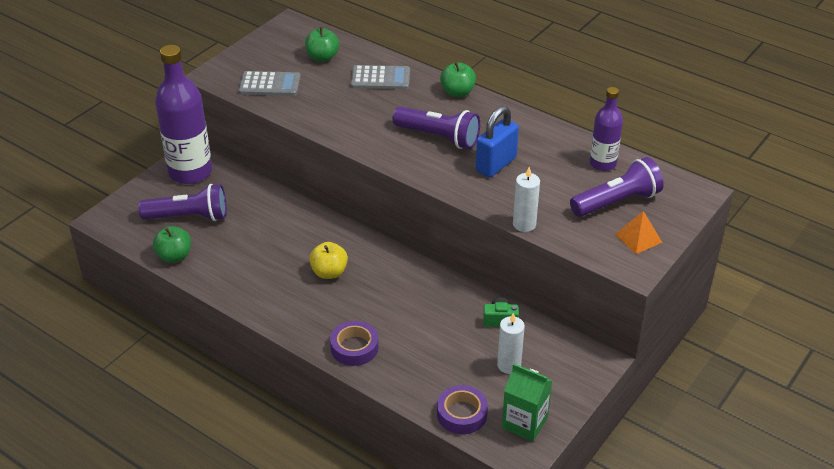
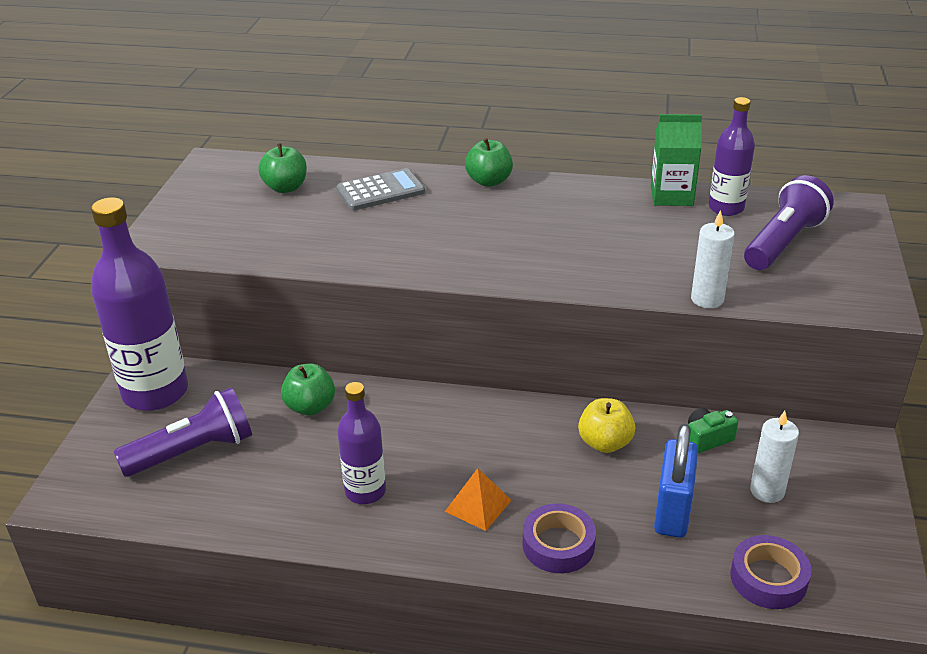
camera: 25 degrees left, 5 degrees down
(174, 256) = (208, 513): green apple -> green apple (310, 407)
(268, 276) = (365, 491): none -> purple bottle
(269, 85) = (238, 235): grey calculator -> none
(329, 272) = (446, 457): yellow apple -> yellow apple (605, 443)
(439, 137) = (512, 234): purple flashlight -> none
(496, 165) = (608, 244): blue padlock -> blue padlock (672, 511)
(524, 423) = (851, 557): green carton -> green carton (671, 196)
(638, 238) = (847, 273): orange pyramid -> orange pyramid (478, 505)

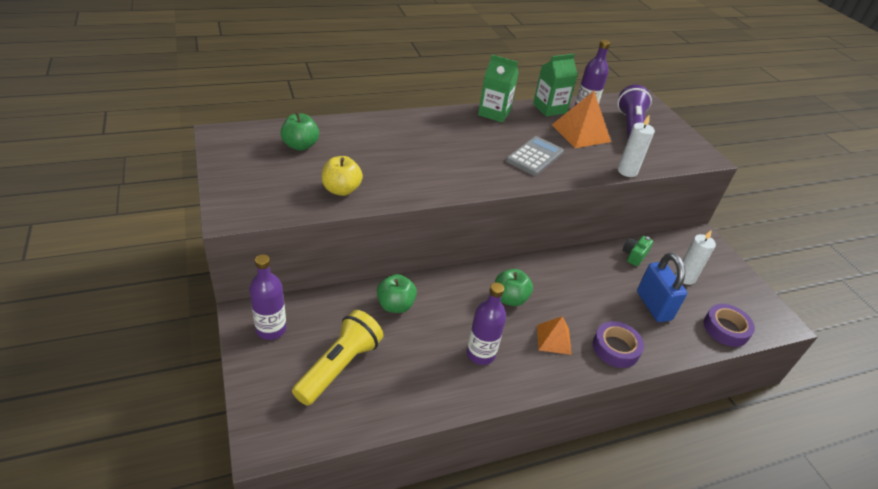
camera: 35 degrees left, 5 degrees up
(155, 392) = (271, 329): purple bottle -> purple bottle, size x0.56
(193, 451) = (339, 366): purple flashlight -> yellow flashlight
(380, 191) = (372, 136): grey calculator -> grey calculator (534, 156)
(489, 181) = (436, 117): green apple -> green apple (510, 298)
(577, 189) = (494, 113): none -> green carton
(605, 443) = (587, 274): yellow apple -> yellow apple (341, 190)
(686, 236) = (580, 133): none -> orange pyramid

